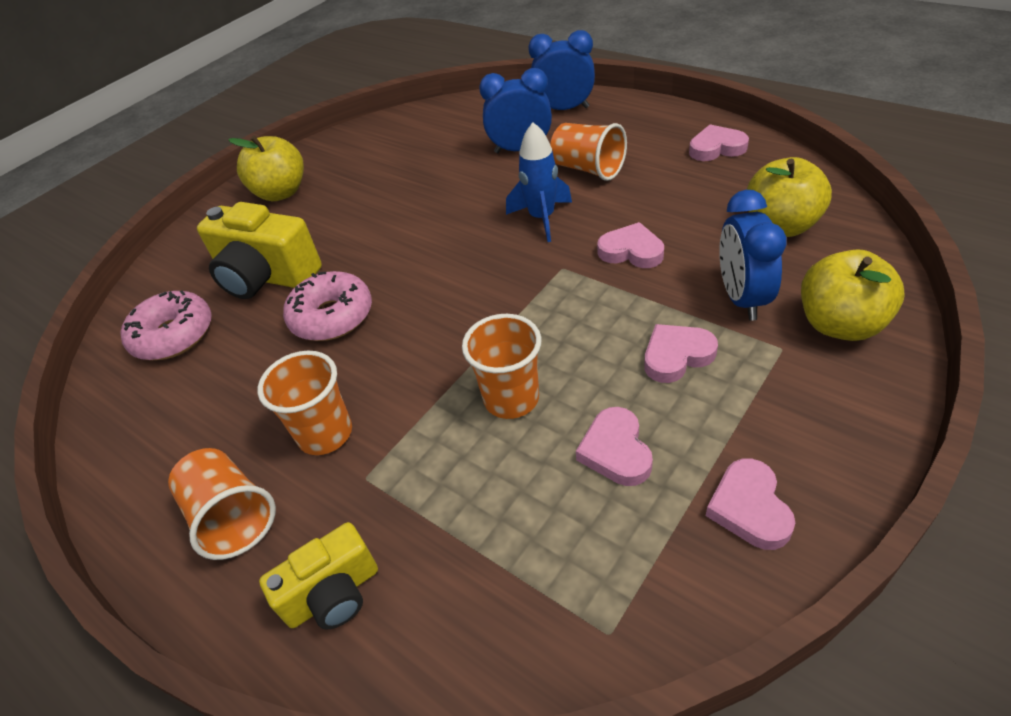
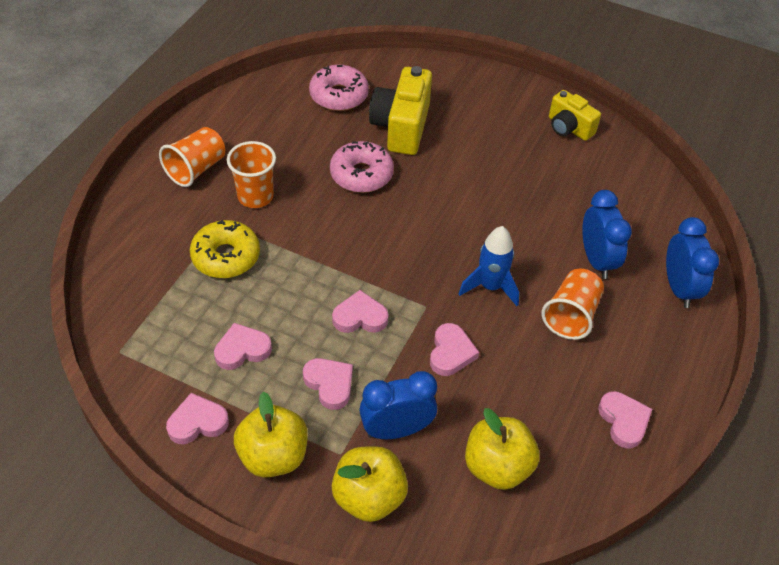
camera: 70 degrees right, 5 degrees up
(281, 192) = (507, 106): yellow apple -> yellow apple (273, 456)
(333, 594) = (147, 226): yellow camera -> yellow camera (569, 128)
(434, 472) = (226, 256): none -> yellow donut
(511, 399) = (286, 288): orange cup -> none
(571, 324) = (360, 317): none -> pink heart

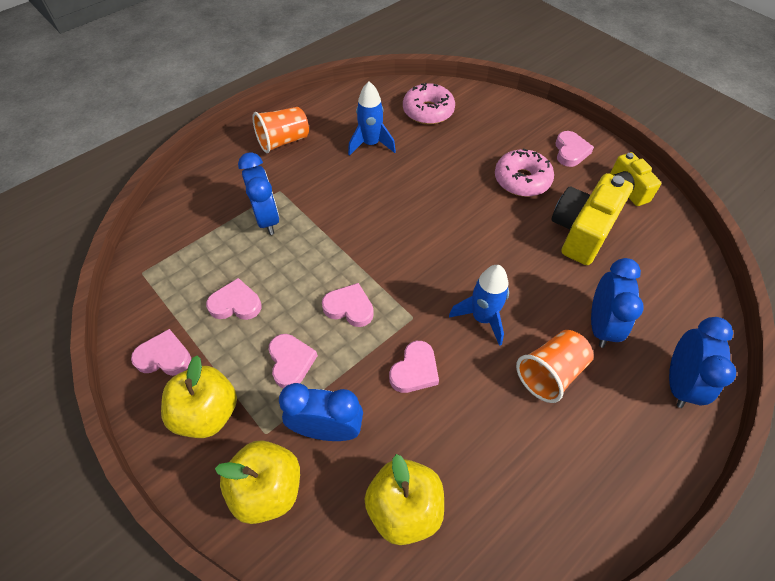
camera: 25 degrees right, 5 degrees up
(226, 256) = (267, 219): yellow donut -> blue clock
(255, 196) = (317, 176): orange cup -> none
(295, 147) = (371, 144): none -> blue rocket
(361, 174) = (414, 181): pink donut -> pink donut (522, 180)
(401, 127) = (468, 150): yellow camera -> yellow camera (582, 231)
(623, 421) = (559, 509): pink heart -> pink heart (570, 152)

